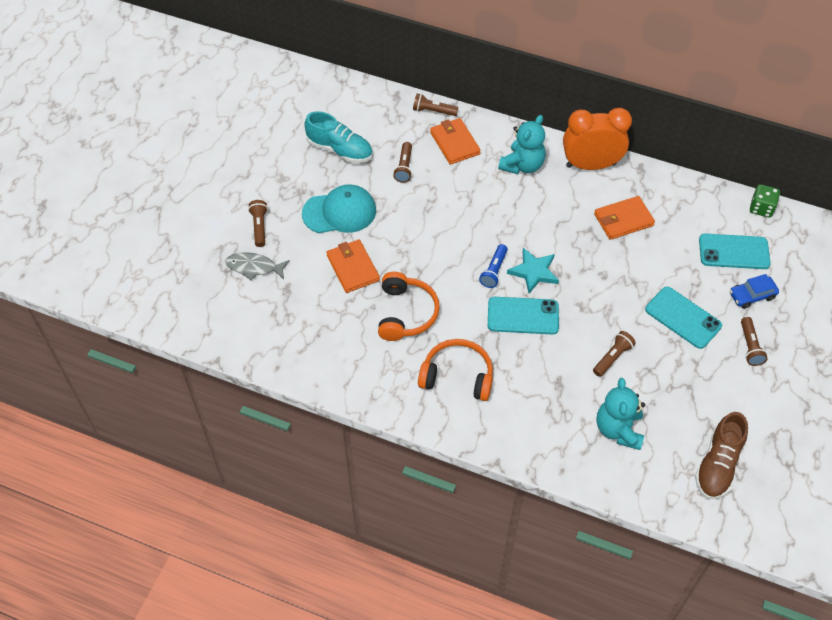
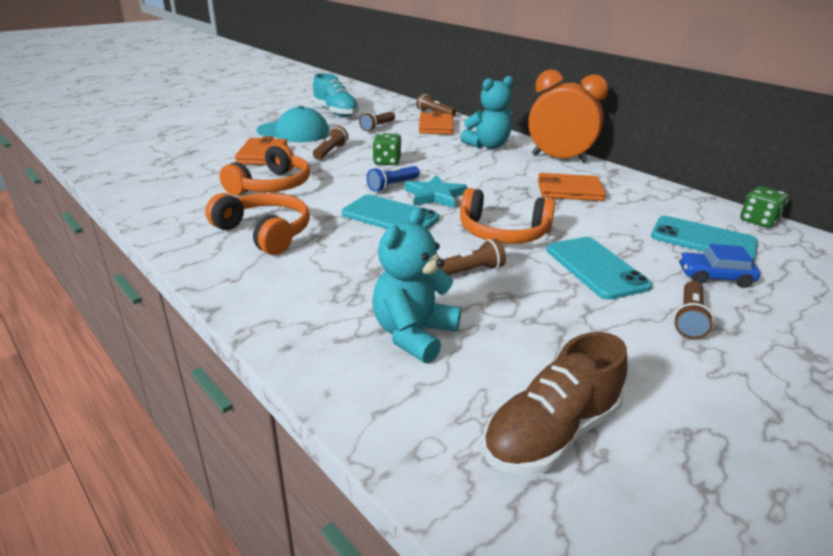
camera: 25 degrees right, 25 degrees down
(254, 267) = (184, 137): grey fish -> none
(259, 227) = (220, 125): brown flashlight -> brown flashlight (330, 151)
(461, 233) = (387, 162): none -> green dice
(608, 302) = (503, 233): none -> orange headphones

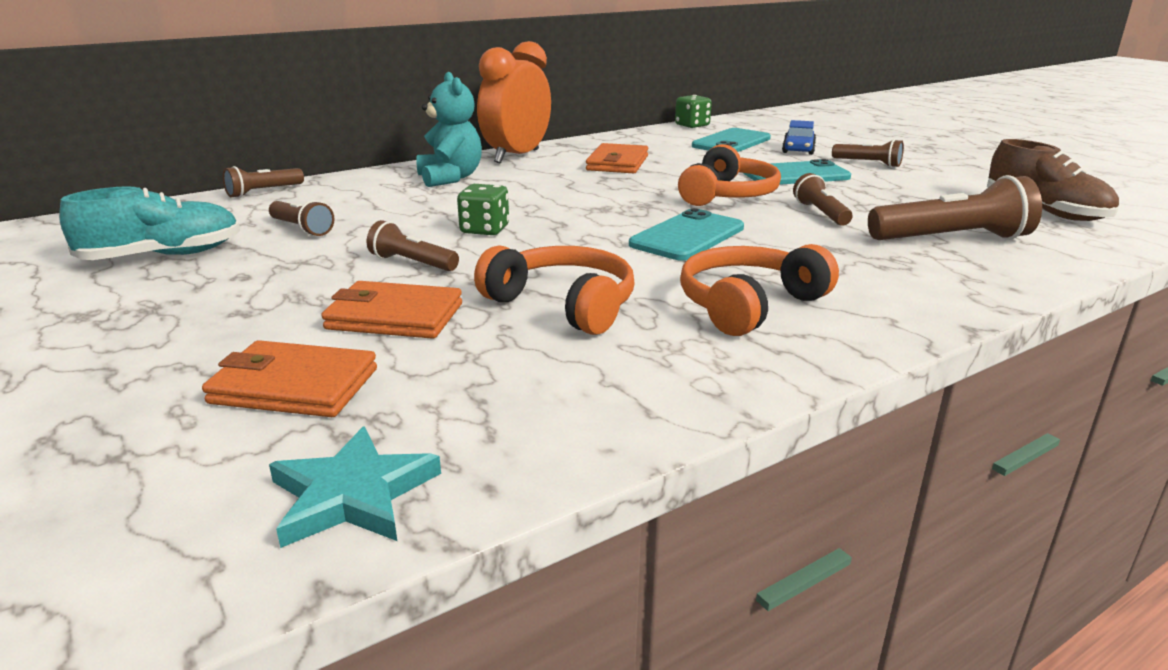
camera: 80 degrees left, 5 degrees down
(294, 132) = (266, 291): turquoise cap -> none
(393, 185) = (583, 230): blue flashlight -> none
(413, 334) = (951, 239): turquoise teddy bear -> brown flashlight
(434, 195) = (622, 213): turquoise star -> turquoise star (353, 494)
(436, 127) = (338, 196): orange wallet -> orange wallet (294, 386)

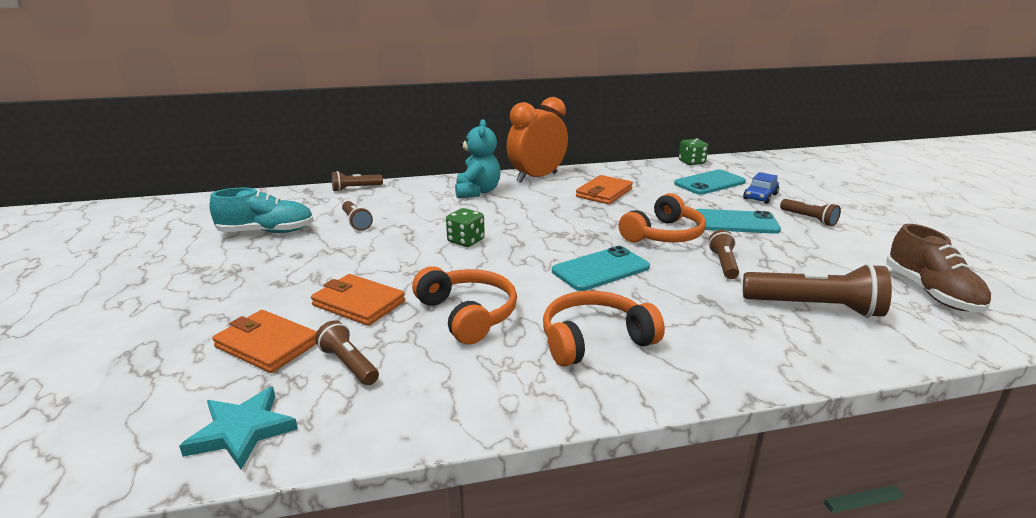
camera: 20 degrees right, 0 degrees up
(412, 263) = (400, 262): brown flashlight -> brown flashlight (349, 364)

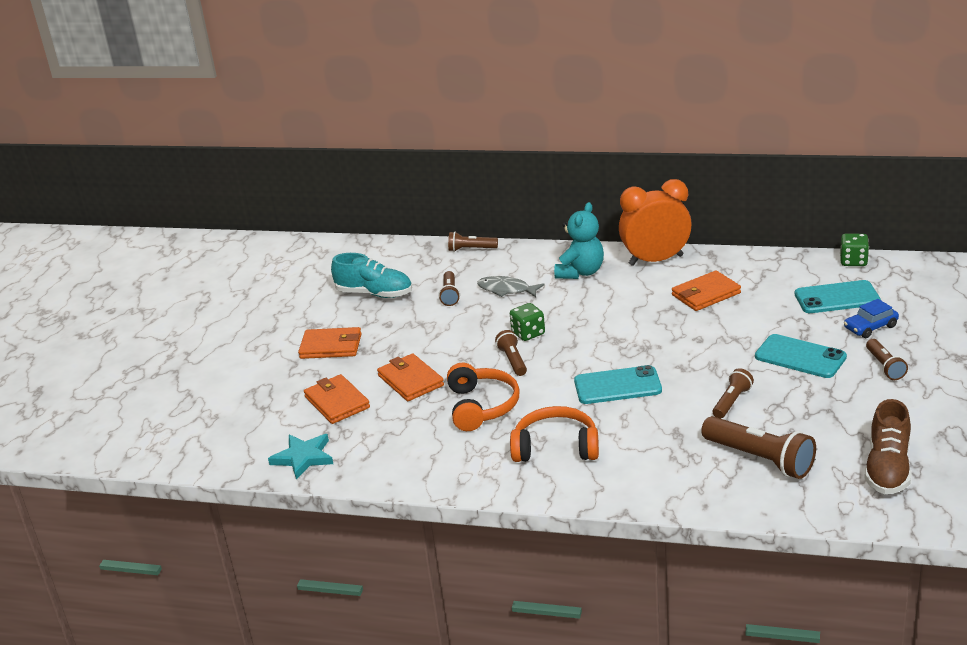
camera: 30 degrees right, 5 degrees up
(232, 286) = (331, 346): none -> orange wallet
(349, 364) = (381, 428): brown flashlight -> brown flashlight (513, 361)
(414, 212) = (506, 290): none -> grey fish
(663, 235) = (711, 359): orange headphones -> none

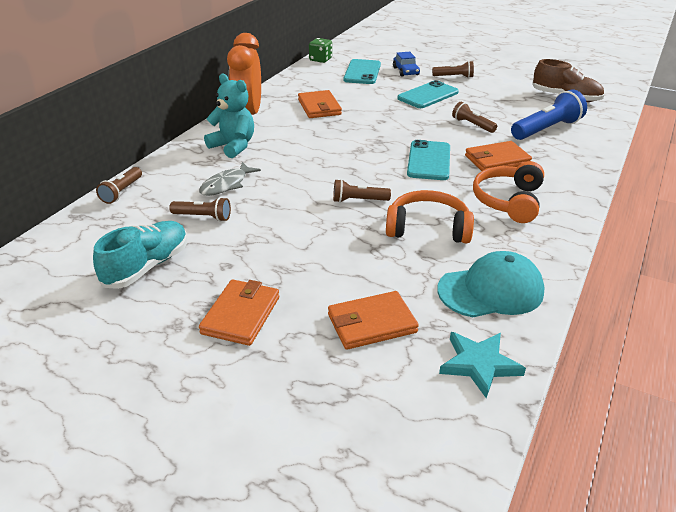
camera: 80 degrees left, 5 degrees up
(396, 453) = (491, 290): none -> turquoise cap
(410, 380) = (357, 264): orange wallet -> orange wallet (497, 160)
(528, 333) = (317, 186): green dice -> none
(760, 459) = (546, 129): brown flashlight -> blue flashlight

